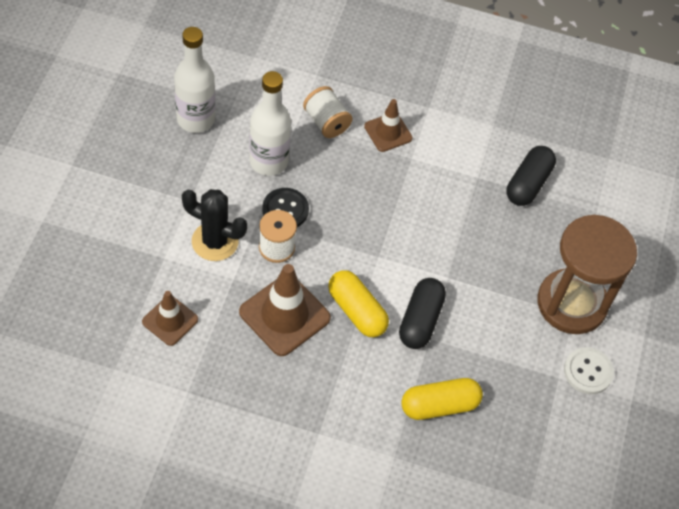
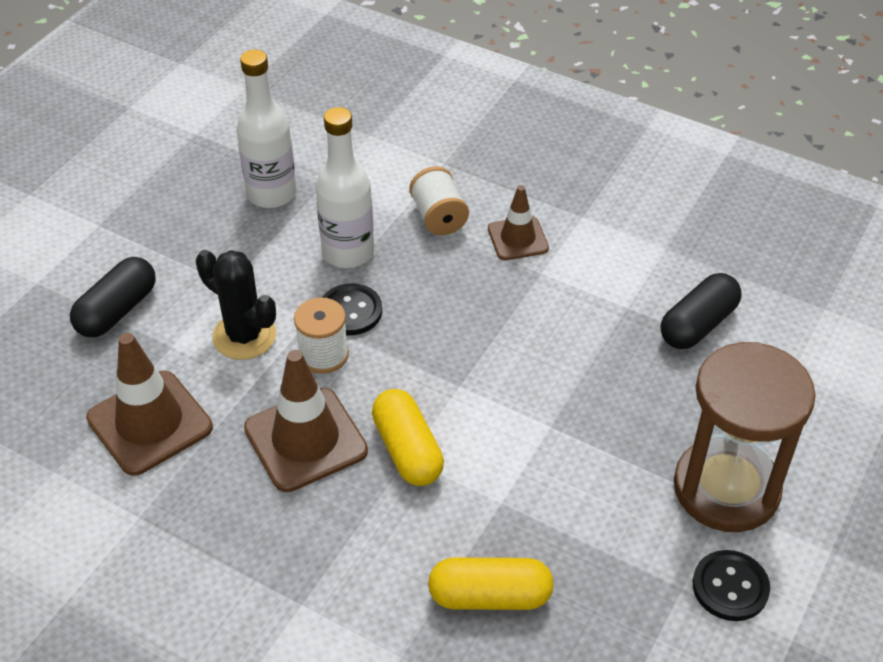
camera: 20 degrees right, 10 degrees down
(170, 320) = (150, 423): brown traffic cone -> brown traffic cone, size x1.66
(420, 320) = (494, 476): black capsule -> black capsule (117, 311)
(588, 371) = (730, 587): white button -> black button

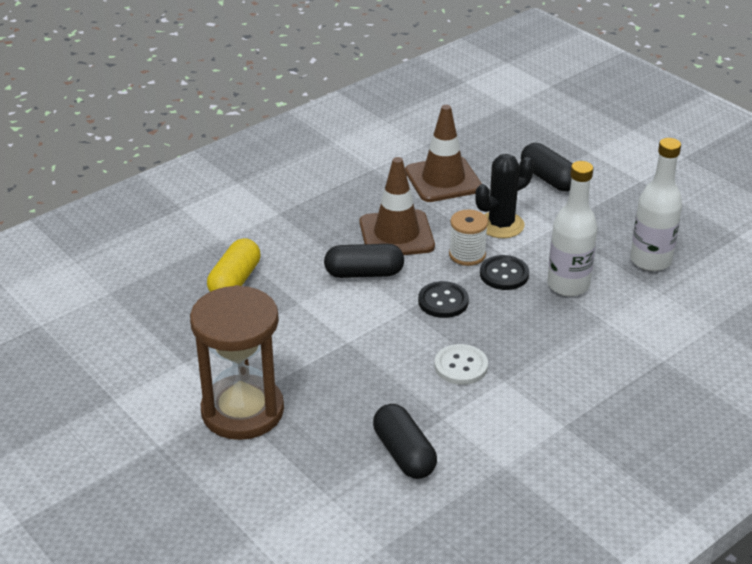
camera: 110 degrees right, 10 degrees down
(407, 450) = (364, 273): yellow capsule -> black capsule
(438, 217) = (592, 340): white spool -> none
(517, 238) = (549, 378): brown traffic cone -> none
(538, 312) = (461, 366): none -> white button
(730, 587) = (169, 384): black button -> black button (443, 301)

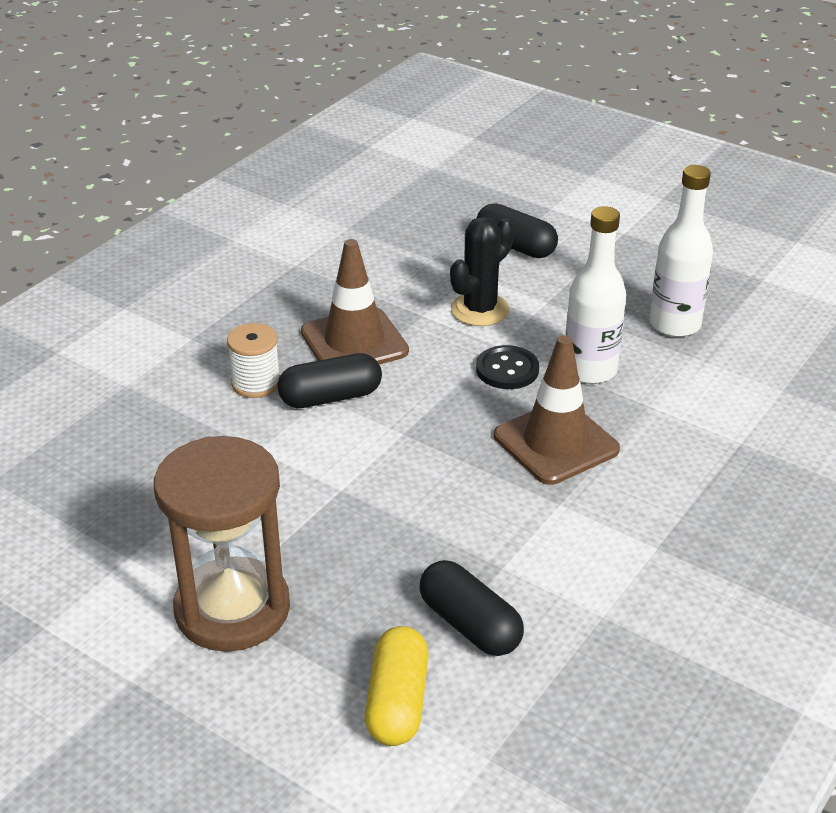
camera: 15 degrees left, 0 degrees up
(235, 281) = (163, 435): yellow capsule -> yellow capsule (397, 702)
(443, 180) = (387, 266): brown traffic cone -> brown traffic cone (556, 443)
(443, 301) = (444, 416): black button -> none
(461, 366) = (498, 495): white button -> none
(467, 255) = (452, 353): white spool -> white spool (256, 383)

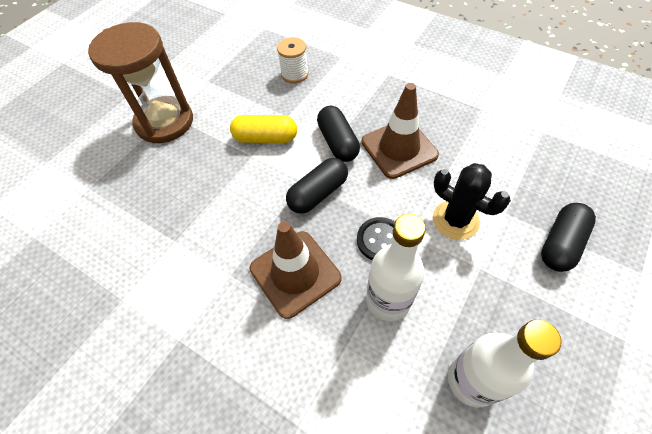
camera: 90 degrees right, 20 degrees up
(256, 383) = (348, 107): white spool -> white spool (294, 74)
(397, 702) = (84, 194): yellow capsule -> yellow capsule (265, 138)
(470, 625) = (130, 225): black capsule -> black capsule (318, 193)

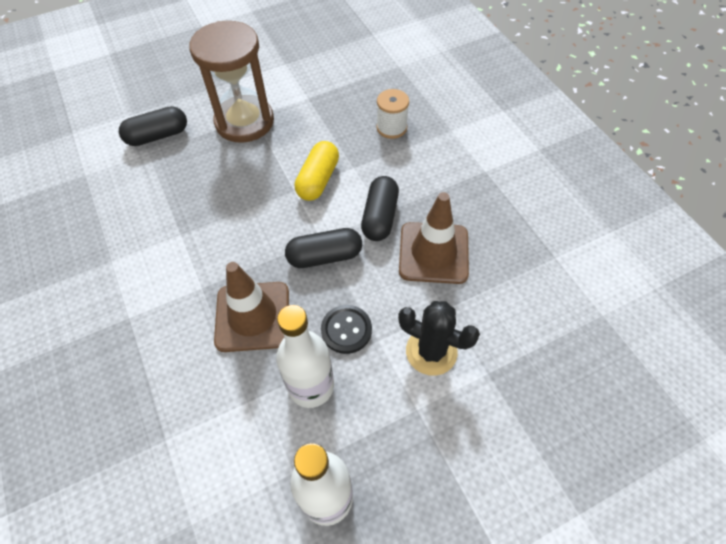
camera: 30 degrees right, 0 degrees up
(265, 138) = (318, 180): yellow capsule -> yellow capsule turned 75 degrees clockwise
(455, 220) = (431, 351): black cactus -> black cactus turned 45 degrees counterclockwise
(560, 243) = (517, 434): black capsule -> black capsule (157, 136)

